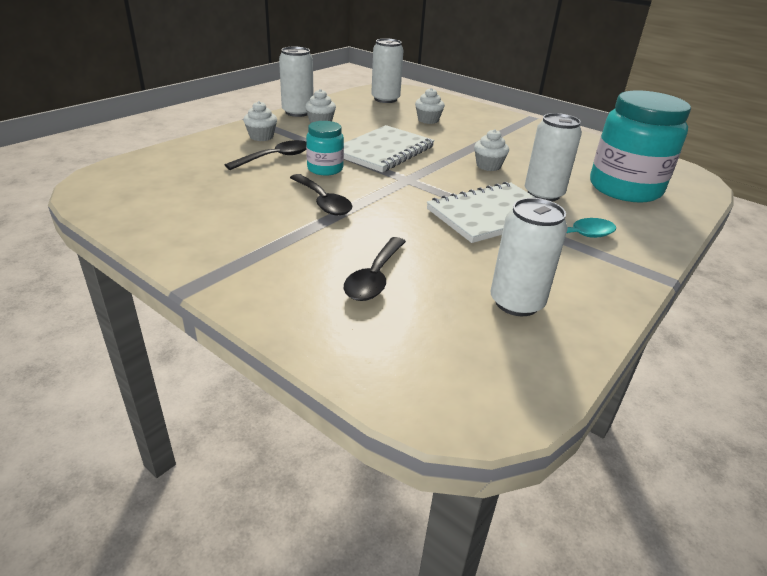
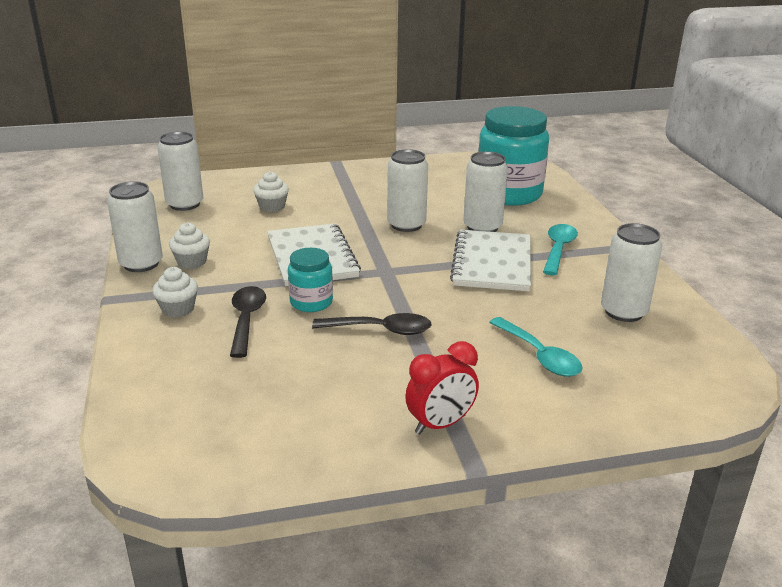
camera: 50 degrees left, 5 degrees down
(222, 261) = (440, 424): none -> red clock
(374, 277) = (539, 356): black spoon -> turquoise spoon
(488, 166) = (406, 225): white cupcake -> white can

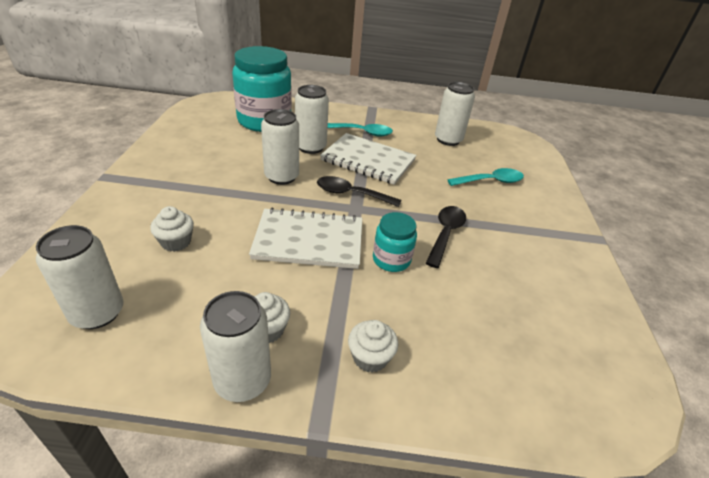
camera: 75 degrees left, 10 degrees up
(246, 320) = (408, 307): black spoon -> black spoon (351, 194)
(440, 424) = (563, 240): red clock -> none
(558, 249) = (362, 132): turquoise spoon -> turquoise spoon turned 150 degrees clockwise

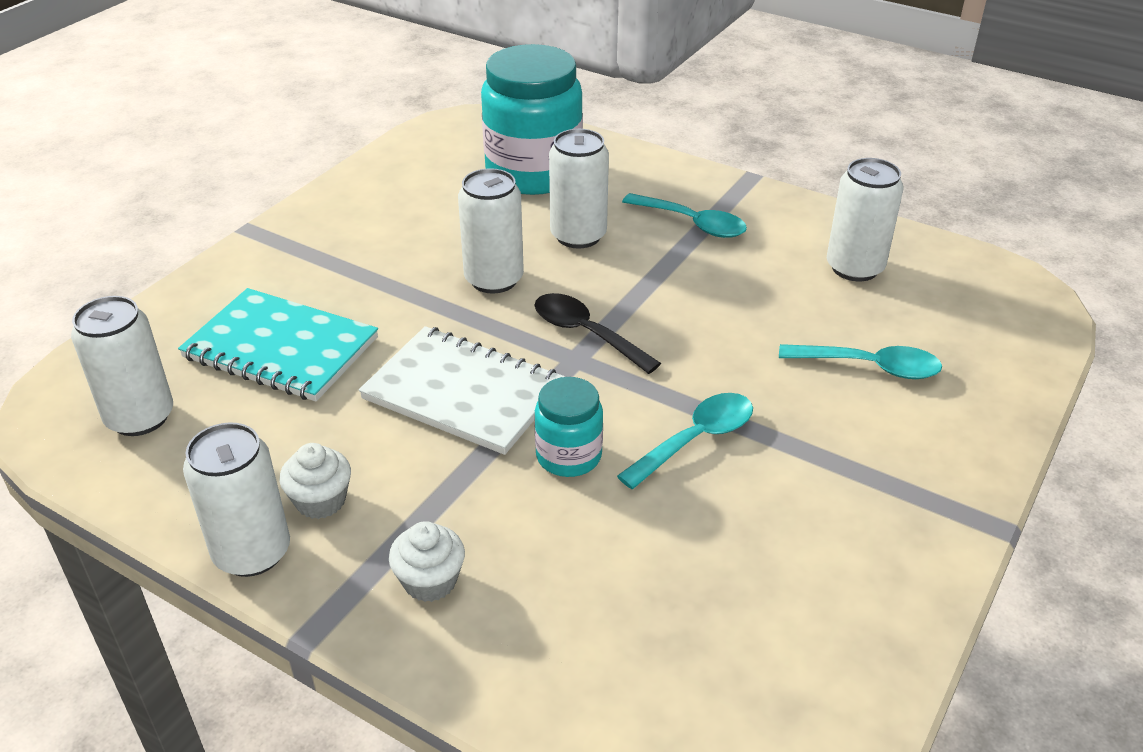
camera: 30 degrees right, 0 degrees up
(176, 242) = (281, 348): white cupcake -> turquoise notebook
(368, 160) = (662, 279): white notebook -> none
(445, 234) = (696, 439): black spoon -> turquoise spoon

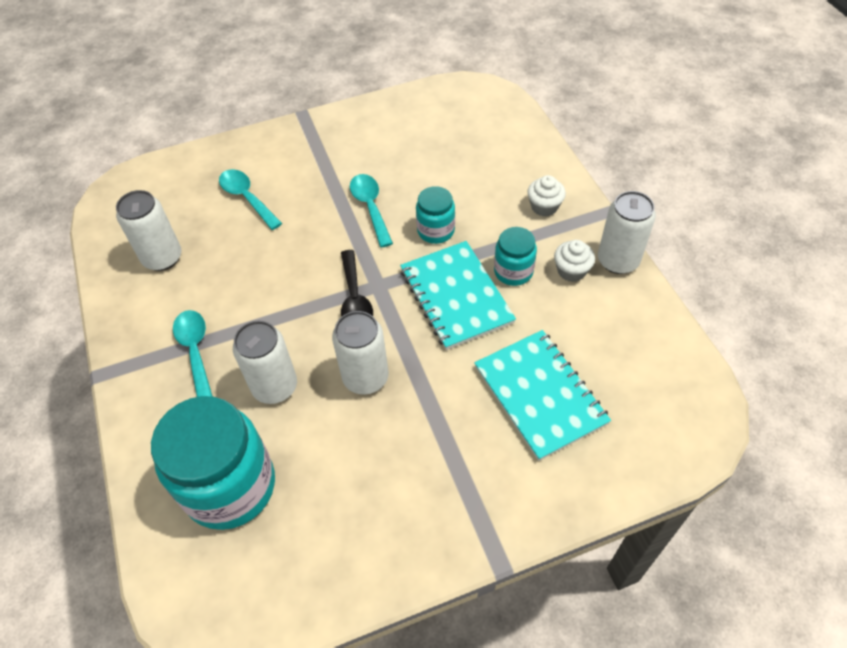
camera: 140 degrees left, 15 degrees up
(140, 417) = (651, 384): white can -> none
(408, 458) = (513, 271): none -> turquoise jar
(463, 393) = (456, 296): white notebook -> turquoise notebook
(696, 439) = (370, 207): turquoise spoon -> turquoise spoon turned 75 degrees clockwise

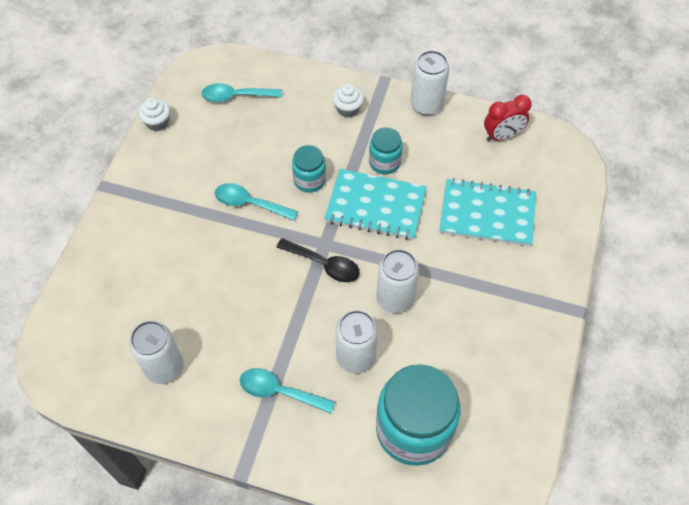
camera: 55 degrees left, 5 degrees up
(247, 198) = (159, 275): turquoise spoon -> turquoise spoon (236, 96)
(571, 271) = (412, 133): white cupcake -> white cupcake (157, 122)
(653, 347) = (502, 136): none -> red clock

